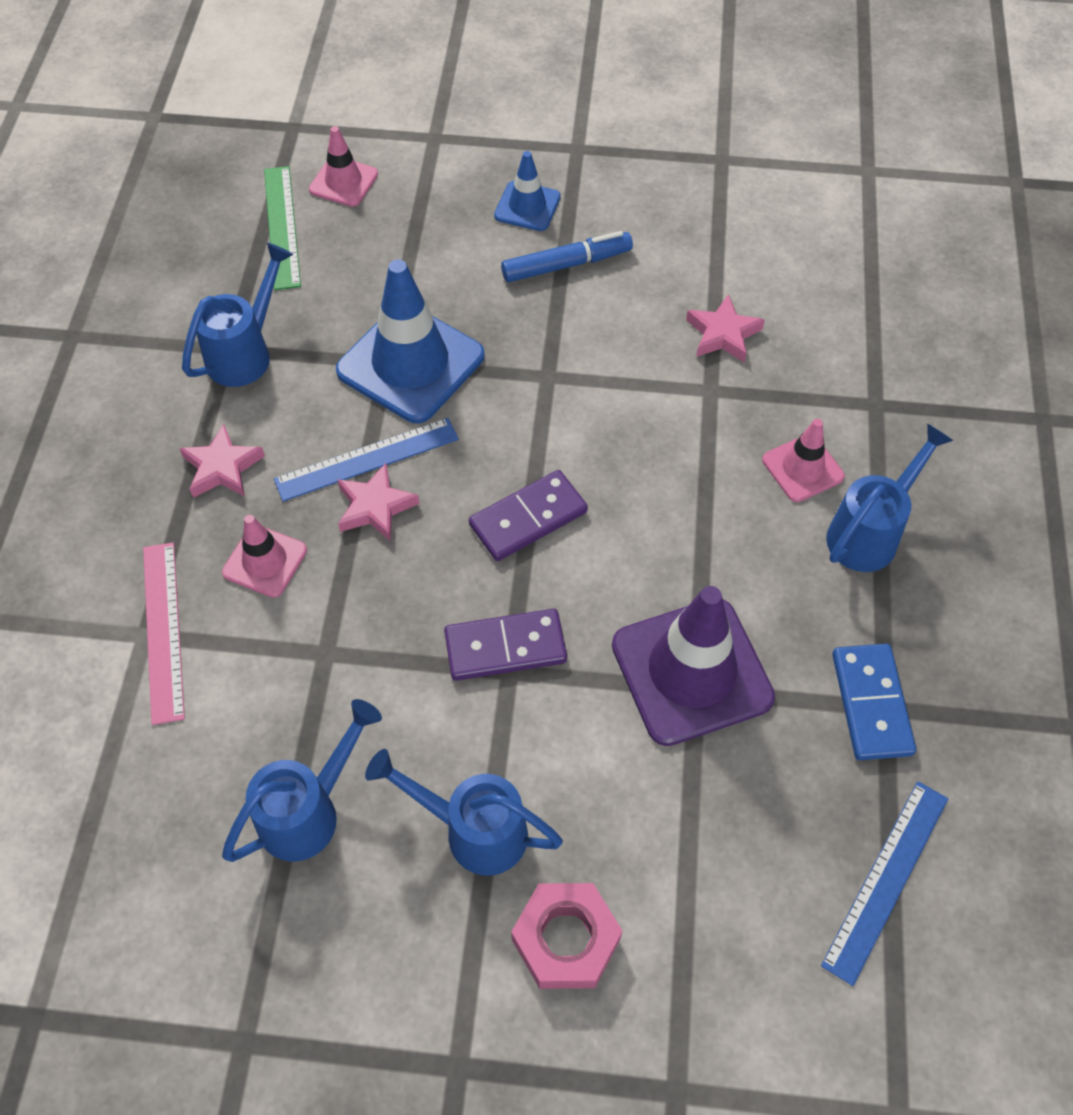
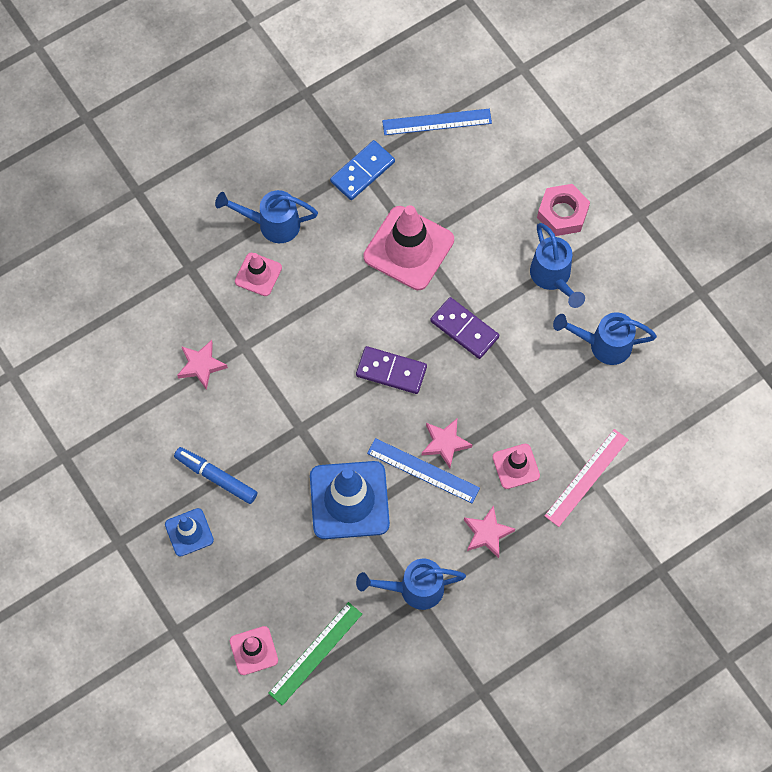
camera: 130 degrees left, 10 degrees up
(691, 671) = (408, 248): purple traffic cone -> pink traffic cone

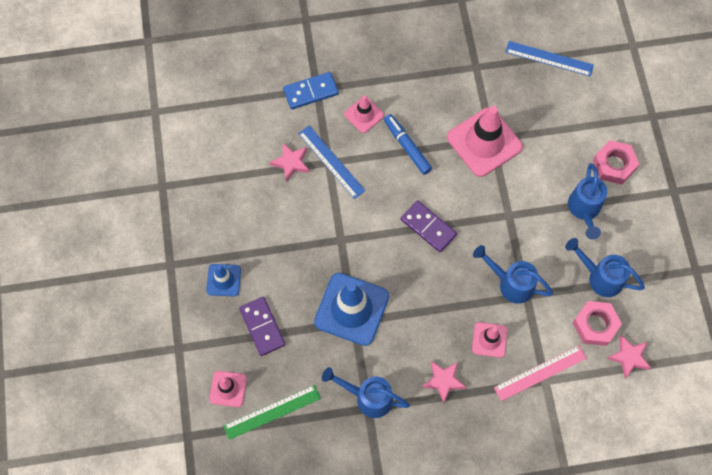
camera: 25 degrees right, 0 degrees up
(216, 477) = (262, 248): blue marker -> blue marker (407, 146)
(271, 224) = (391, 83): blue watering can -> blue watering can (510, 283)
(362, 172) = (476, 72): blue domino -> blue domino (311, 92)
(423, 470) = (417, 311): blue ruler -> blue ruler (331, 162)
(445, 443) = (443, 298): pink star -> pink star (629, 357)
(464, 329) = (498, 220): purple domino -> purple domino (262, 327)
(621, 399) = (595, 325): none -> pink nut

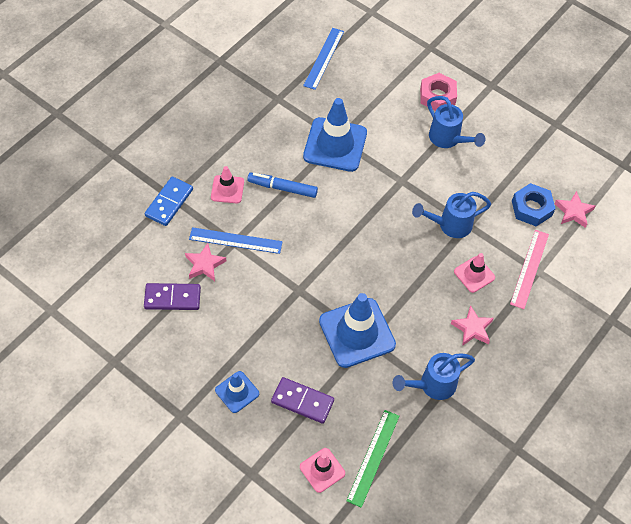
camera: 45 degrees left, 10 degrees down
(428, 227) = (354, 232): purple domino -> purple domino (172, 298)
(484, 142) = (335, 145): pink traffic cone -> blue traffic cone
(549, 58) = (324, 58): blue ruler -> blue ruler turned 45 degrees counterclockwise
(595, 325) = (531, 208): pink nut -> blue nut
(599, 277) = (502, 175): blue watering can -> none

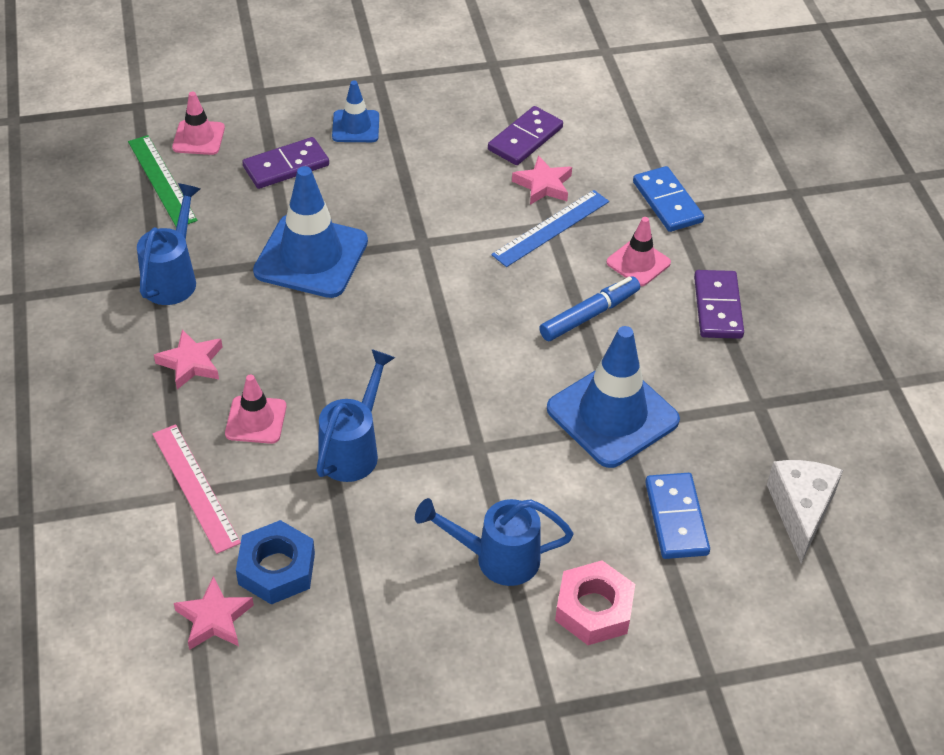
camera: 130 degrees right, 10 degrees down
(229, 142) = (718, 307): none -> purple domino
(324, 58) = (800, 511): blue ruler -> white cheese
(368, 94) = (676, 518): none -> blue domino

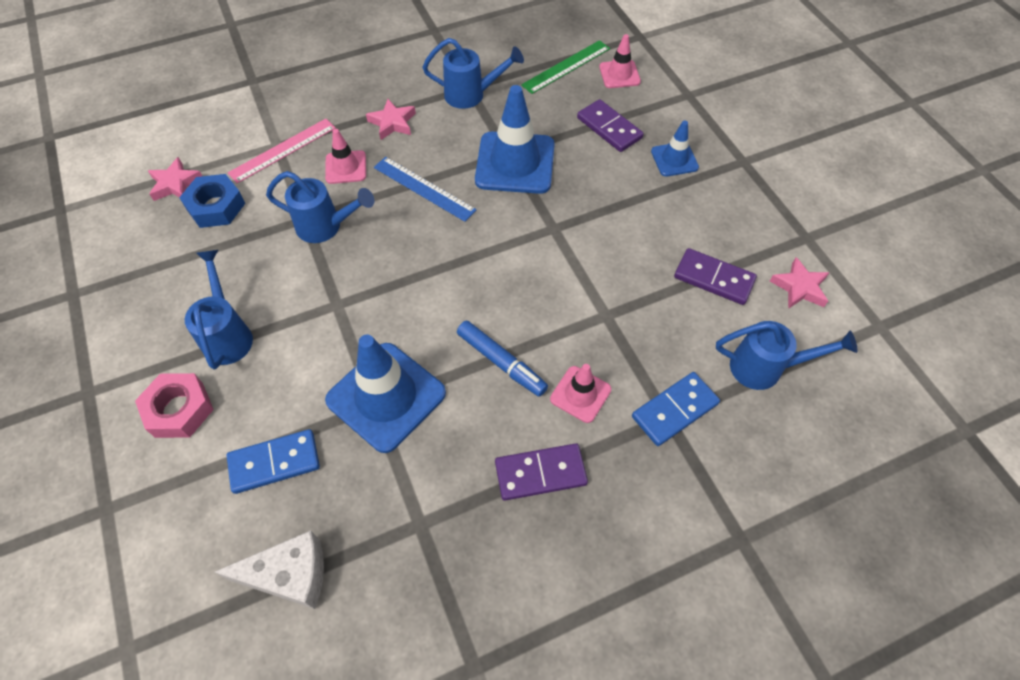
camera: 80 degrees right, 10 degrees up
(543, 185) = (657, 302): pink star -> pink star (799, 287)
(551, 228) = (602, 316): blue ruler -> blue ruler (424, 188)
(634, 132) = (766, 368): none -> blue watering can

